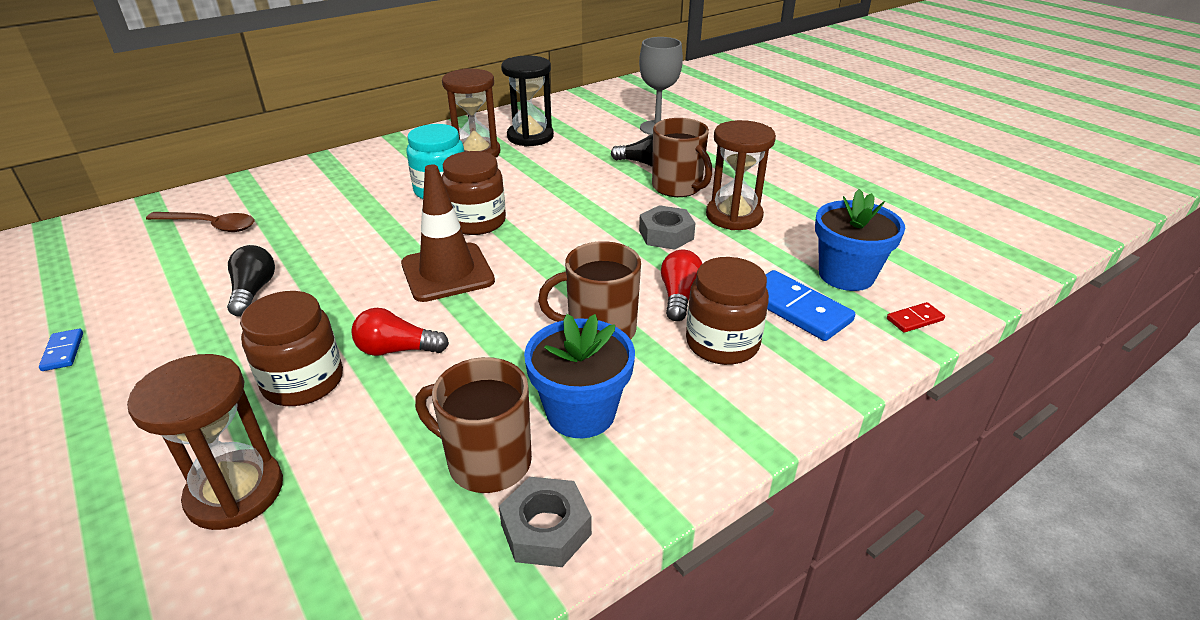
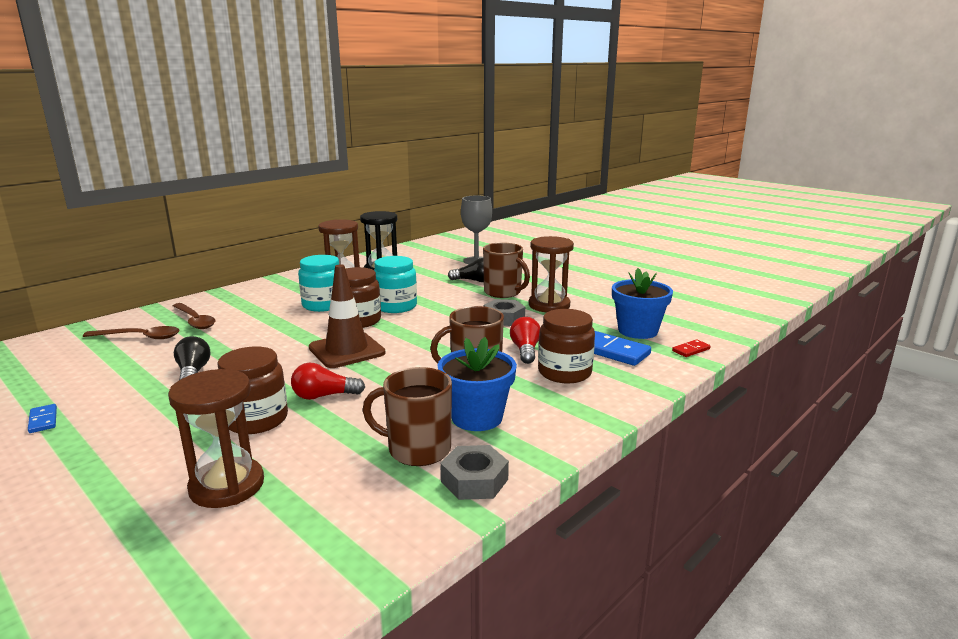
camera: 10 degrees left, 15 degrees down
(281, 204) = (195, 321): none -> brown spoon
(530, 201) = (395, 306): none -> turquoise jar

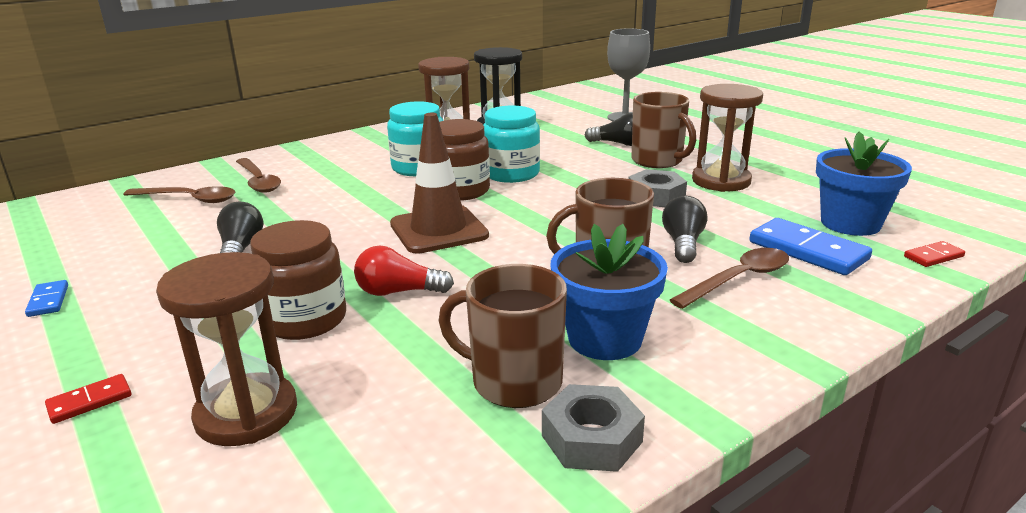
camera: 10 degrees right, 5 degrees up
(102, 488) = (90, 401): none -> red domino
(525, 350) = (683, 243): red light bulb -> black light bulb
(564, 372) = (738, 279): brown jar -> brown spoon

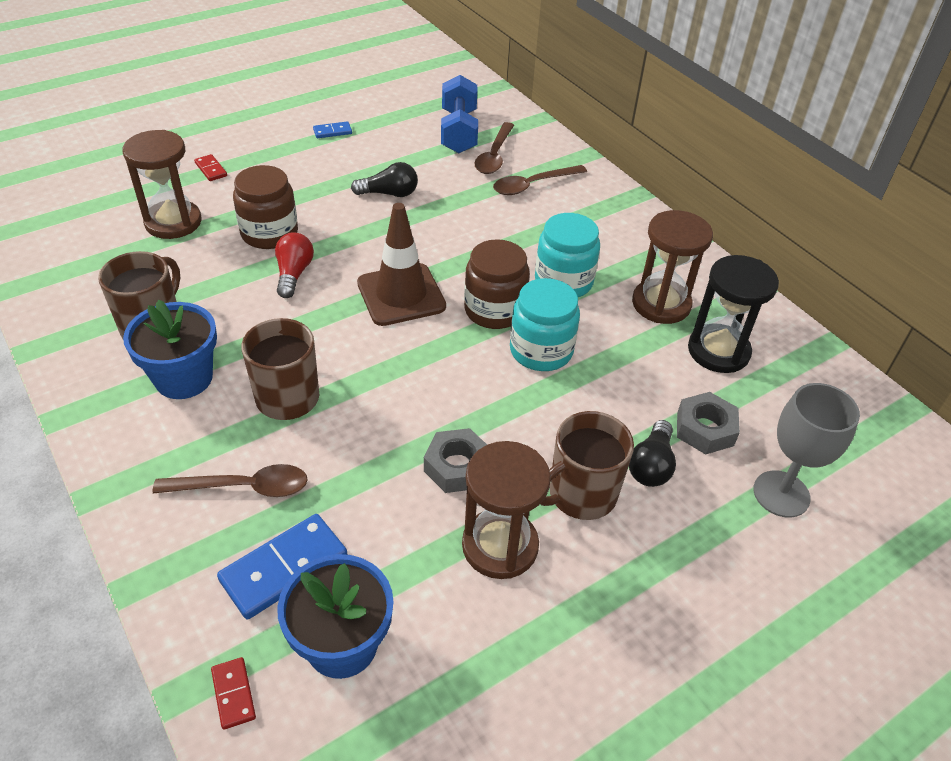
camera: 90 degrees right, 20 degrees up
(119, 219) = (458, 131): none -> blue dumbbell
(591, 438) = (80, 356): grey nut -> grey nut (705, 429)
(683, 243) = (329, 463): black light bulb -> none
(738, 279) = (243, 487): brown spoon -> brown spoon turned 60 degrees counterclockwise

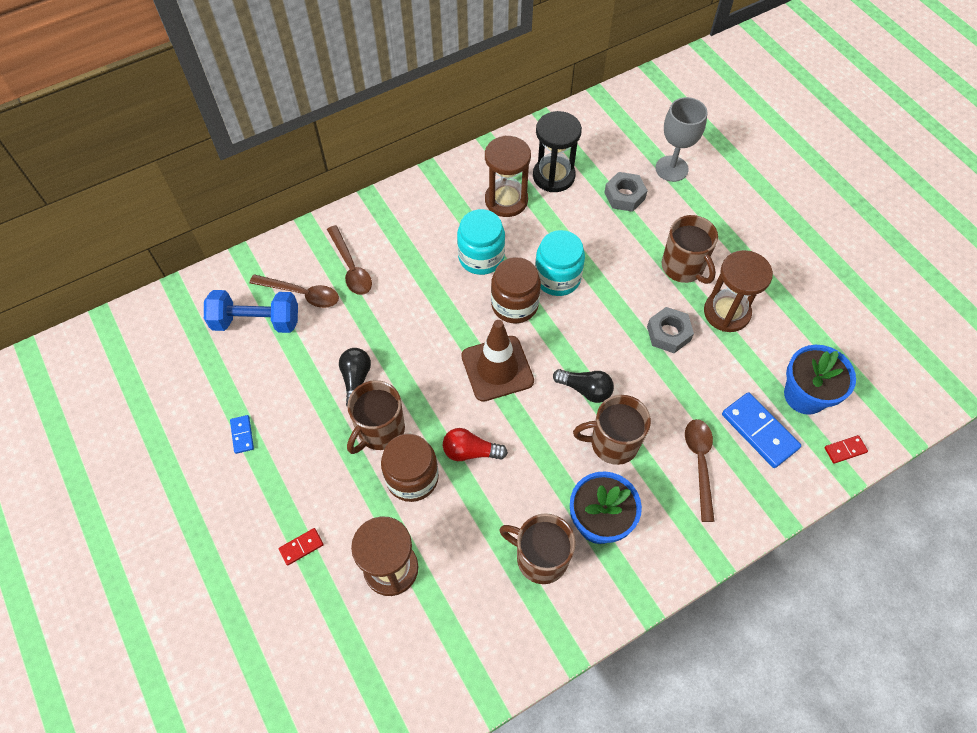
camera: 85 degrees left, 15 degrees up
(328, 211) = (380, 430): none -> brown mug
(651, 465) = (656, 228): black light bulb -> black light bulb (585, 389)

